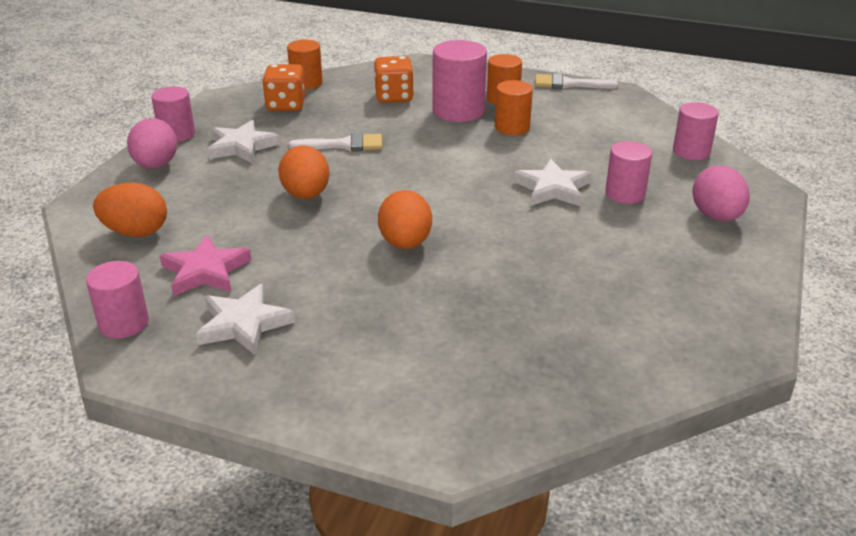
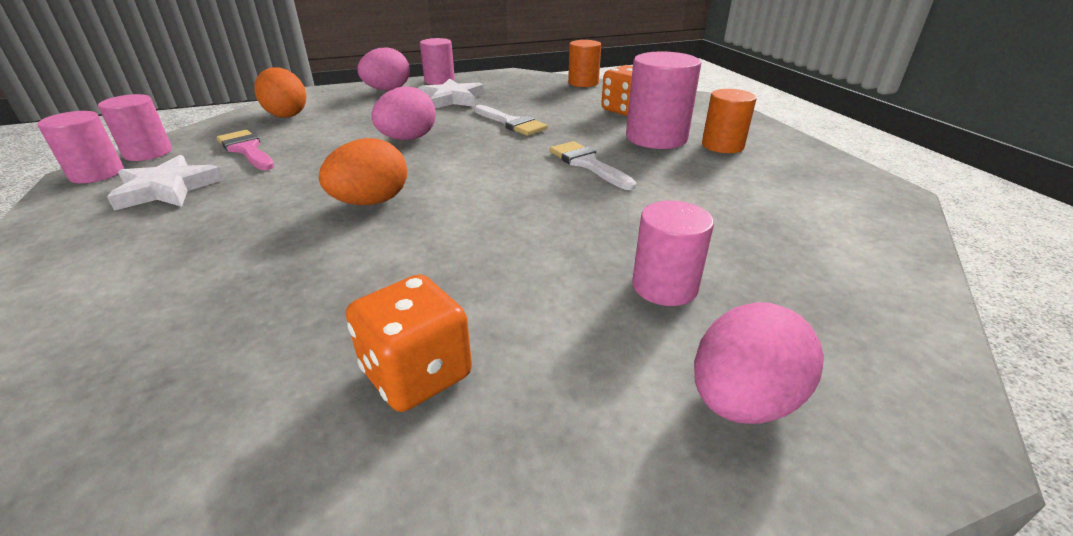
camera: 50 degrees right, 0 degrees up
(205, 271) = (247, 150): pink star -> pink brush
(286, 105) = (537, 89): orange dice -> orange dice (417, 374)
(306, 195) = (408, 139): orange egg -> pink egg
(512, 127) = (678, 168): orange cylinder -> none
(552, 188) = (594, 234): white star -> none
(568, 84) = (830, 161): white brush -> white brush (588, 164)
(691, 151) = (875, 296): pink cylinder -> pink cylinder (97, 174)

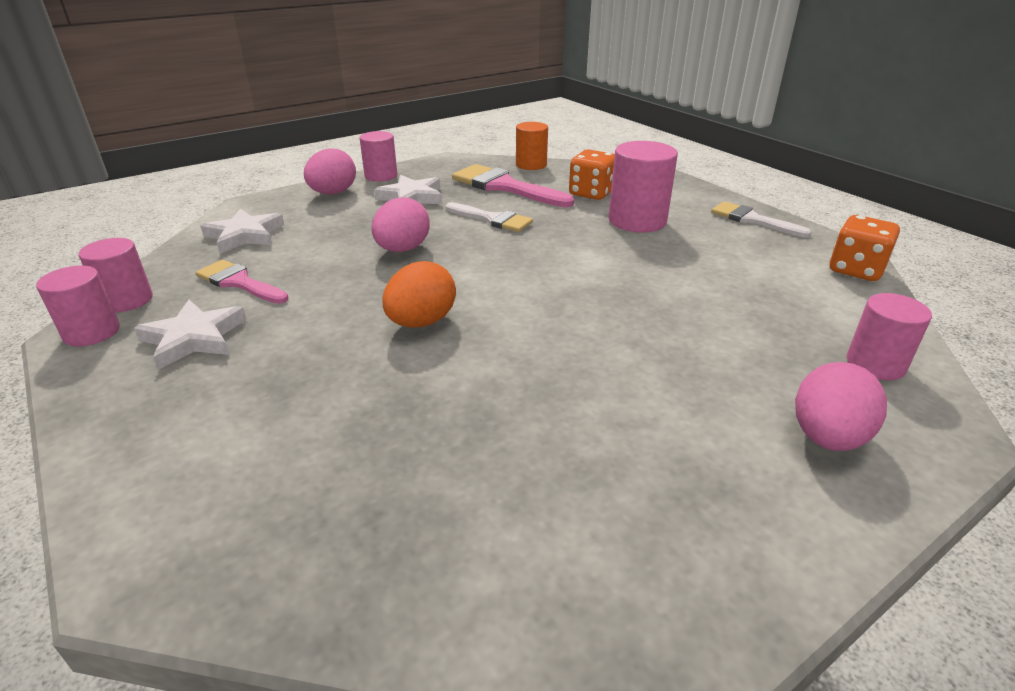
camera: 15 degrees left, 0 degrees up
(286, 114) = (245, 235): orange egg -> white star
(417, 374) = (584, 465): orange dice -> orange dice (855, 270)
(544, 98) = (505, 187): none -> pink brush
(588, 164) = (594, 256): white brush -> white brush (752, 220)
(664, 286) = (725, 360): pink cylinder -> pink cylinder (875, 364)
(722, 145) = (698, 222): orange cylinder -> none

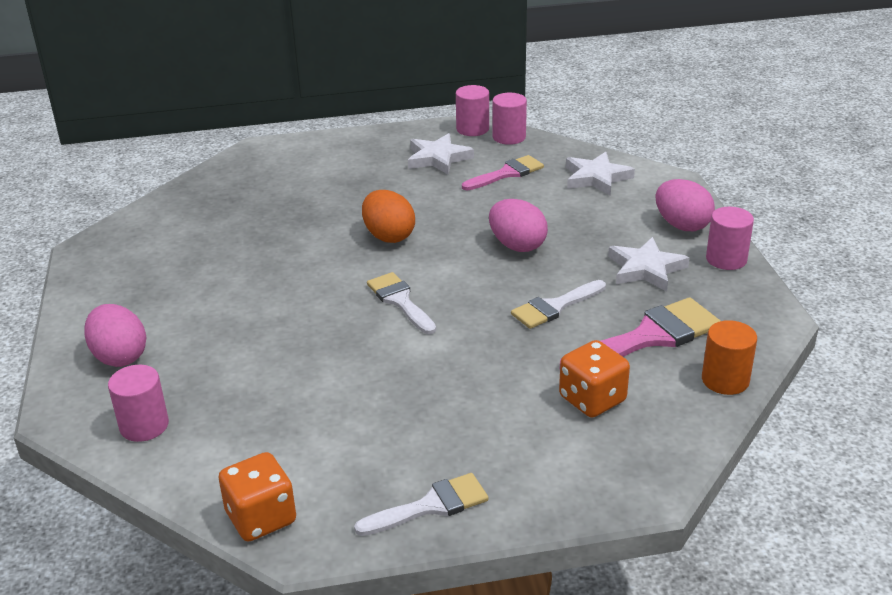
camera: 115 degrees right, 0 degrees up
(542, 284) = (400, 301): none -> white brush
(637, 220) = (489, 405): pink cylinder -> none

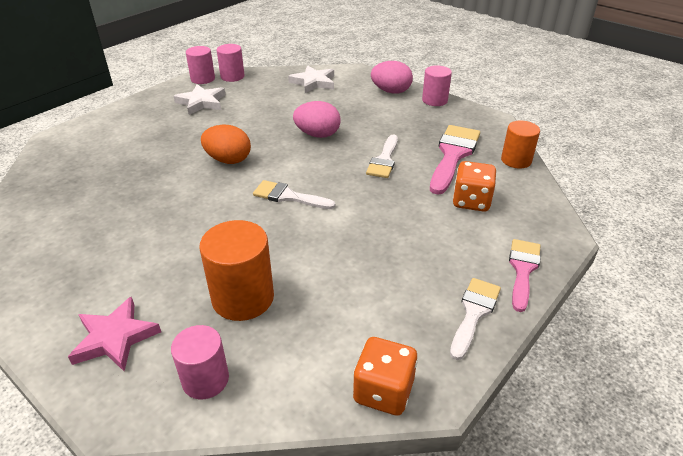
camera: 40 degrees left, 5 degrees up
(120, 356) = (115, 338): pink egg -> pink star
(246, 376) = (243, 298): none -> orange cylinder
(506, 173) = (258, 97): pink brush -> pink brush (523, 270)
(646, 269) = (403, 120): white star -> none

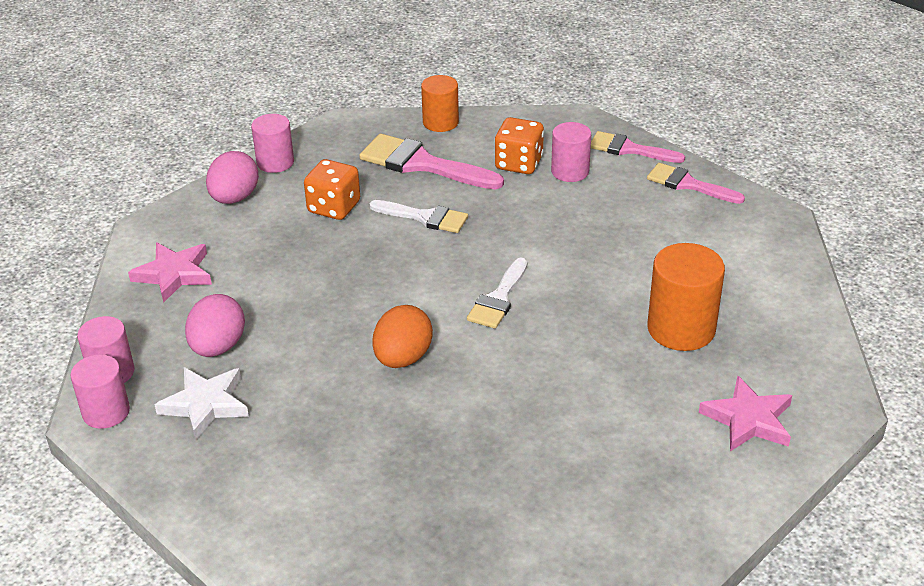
camera: 85 degrees left, 0 degrees up
(205, 379) = (790, 347): pink cylinder -> pink cylinder (570, 171)
(313, 82) = (174, 274): white star -> pink star
(317, 135) = (348, 272): pink egg -> pink egg (218, 347)
(383, 391) = (783, 242): orange dice -> orange dice (334, 207)
(474, 313) = (688, 184): white brush -> pink brush

